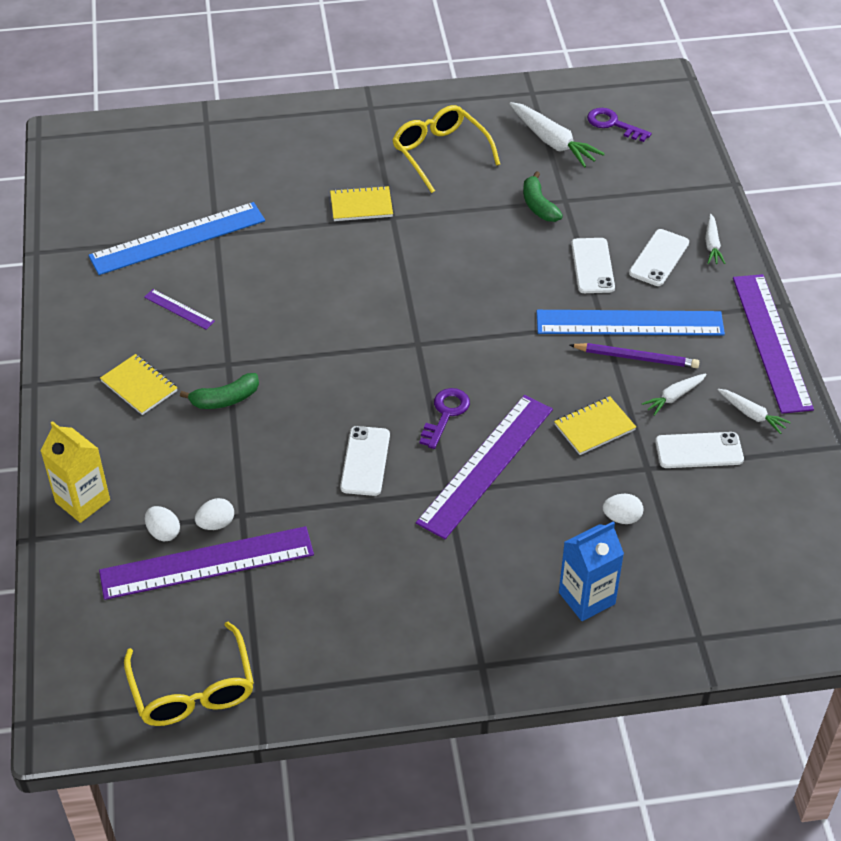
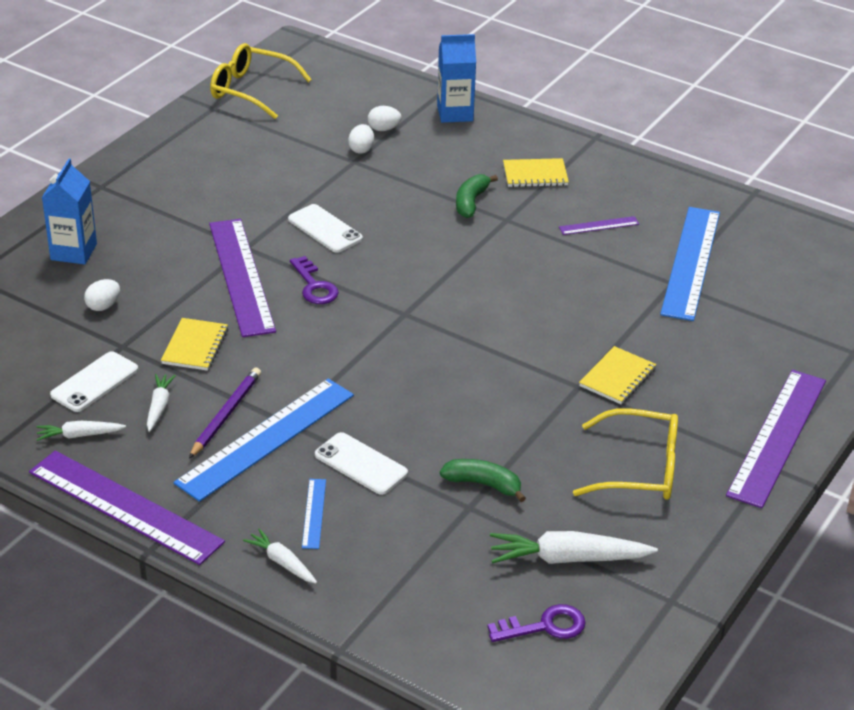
camera: 130 degrees right, 10 degrees down
(82, 501) = (455, 113): yellow carton -> blue carton
(207, 563) = (334, 132): purple ruler -> purple ruler (777, 436)
(636, 358) = (226, 415): purple pencil -> purple pencil turned 150 degrees clockwise
(659, 258) = (313, 513): white phone -> blue ruler

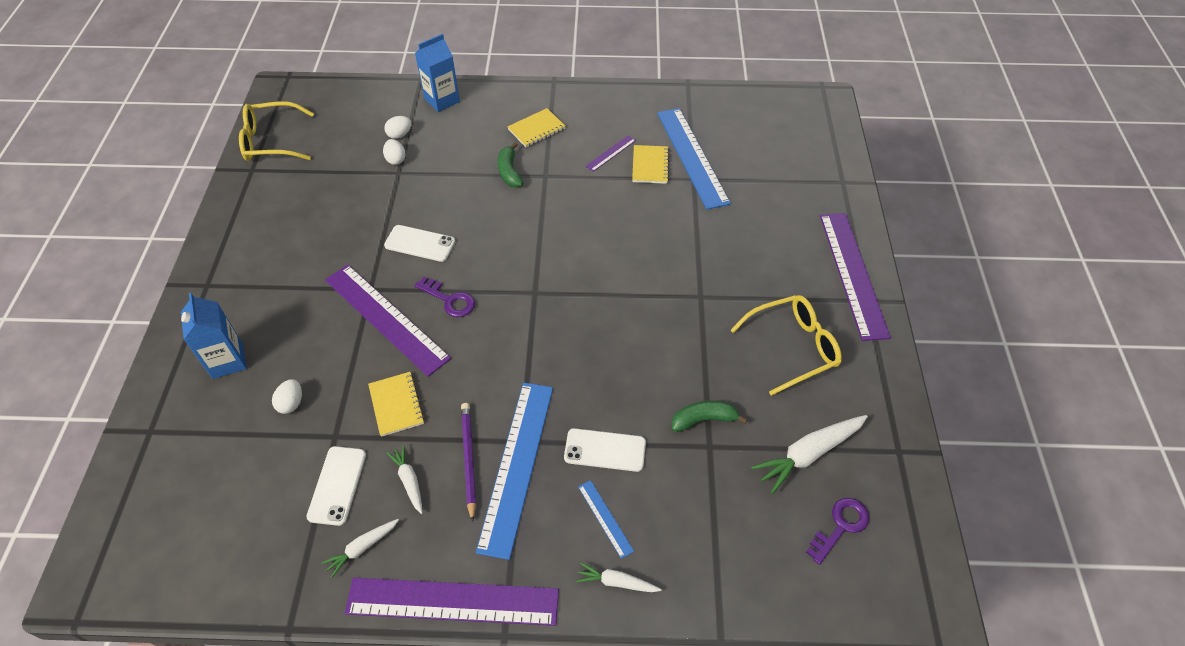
camera: 30 degrees left, 15 degrees up
(617, 377) = (719, 276): yellow notebook -> yellow notebook (650, 166)

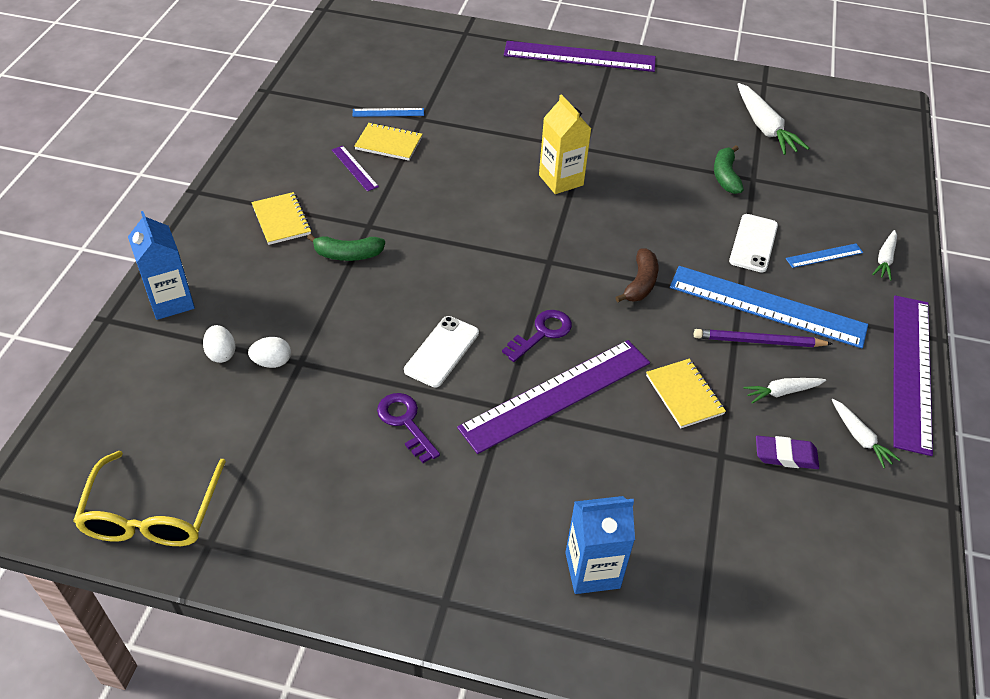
camera: 80 degrees left, 5 degrees down
(291, 403) = (670, 497): white egg -> none
(337, 485) = (785, 455): white phone -> purple eraser
(396, 405) = (684, 395): yellow notebook -> yellow notebook turned 75 degrees clockwise
(523, 361) = (640, 283): none -> brown banana
(645, 286) = (561, 180): none -> yellow carton
(692, 156) = (388, 112): blue ruler -> blue ruler, size x0.44
(792, 347) = (655, 109): yellow glasses -> none
(840, 526) = (830, 128): purple key -> purple key (405, 423)

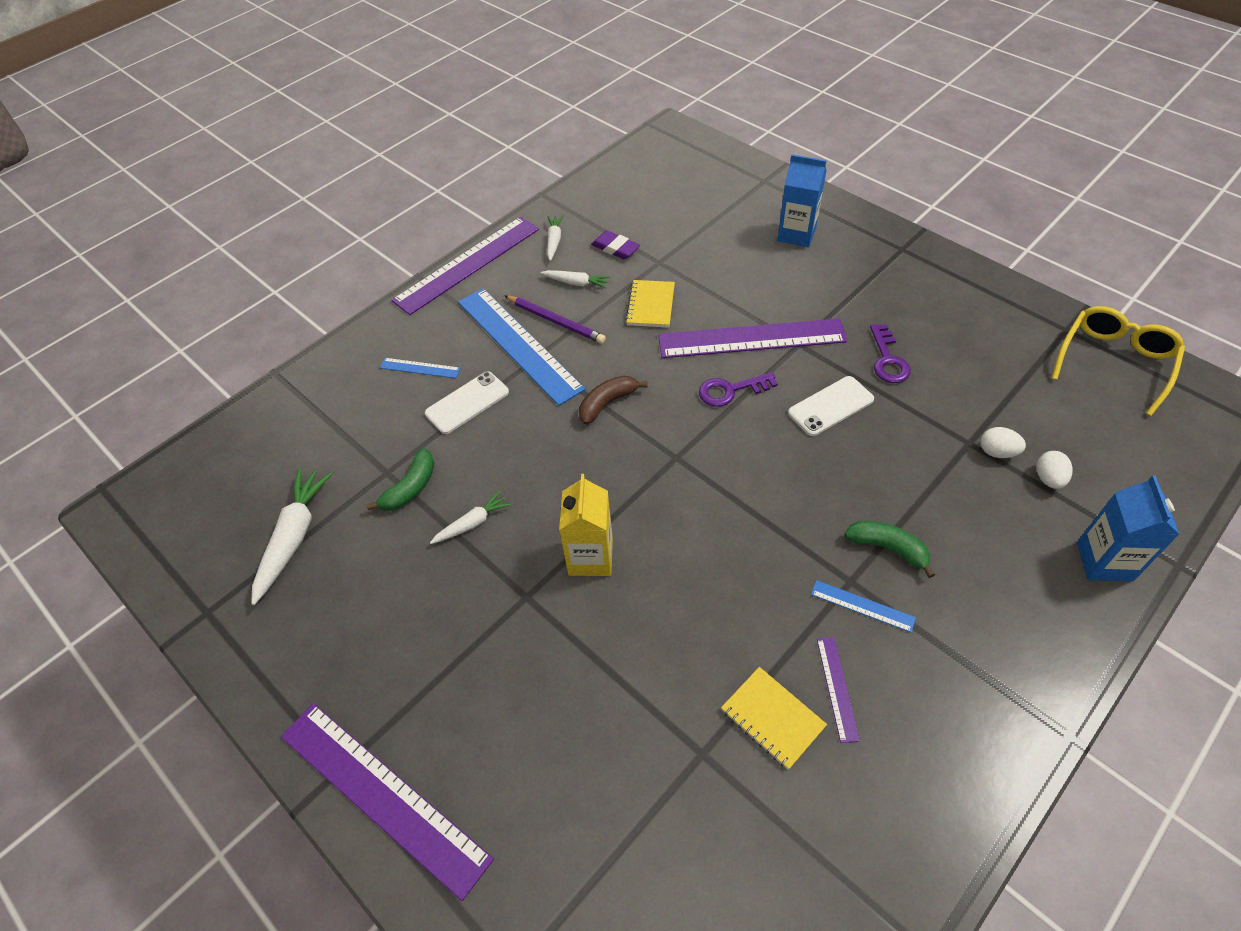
camera: 145 degrees left, 5 degrees up
(281, 220) = (957, 633): yellow notebook -> none
(388, 112) = (746, 792): blue ruler -> blue ruler (862, 606)
(885, 259) = (374, 346): white carrot -> white carrot (472, 523)

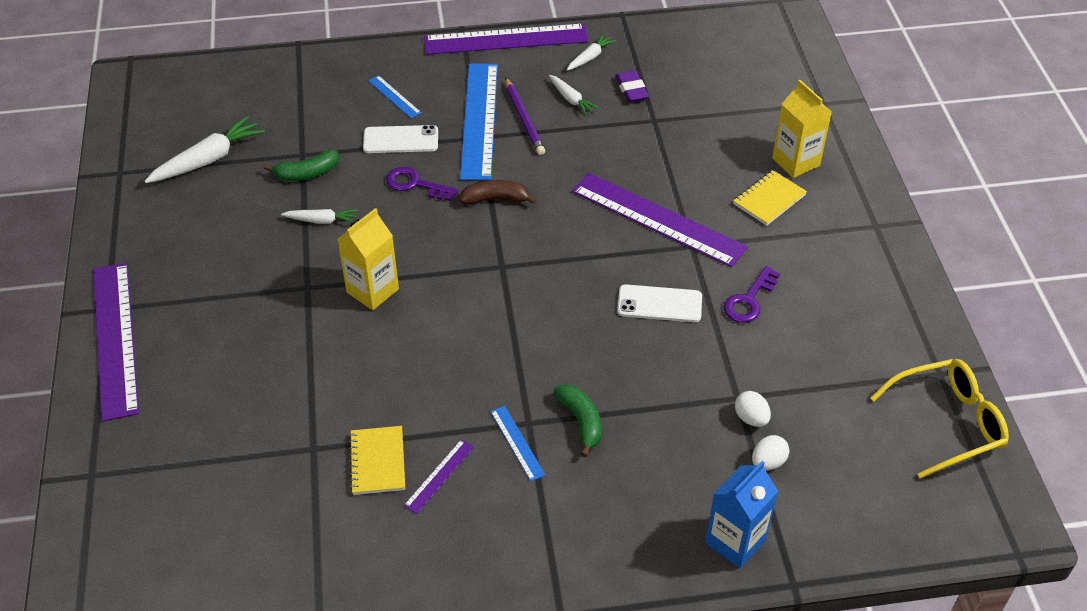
camera: 35 degrees right, 5 degrees down
(650, 305) = (608, 148): yellow notebook -> yellow notebook (769, 199)
(731, 390) = (596, 246): purple key -> purple key (415, 184)
(796, 234) = (795, 162): blue carton -> yellow carton

